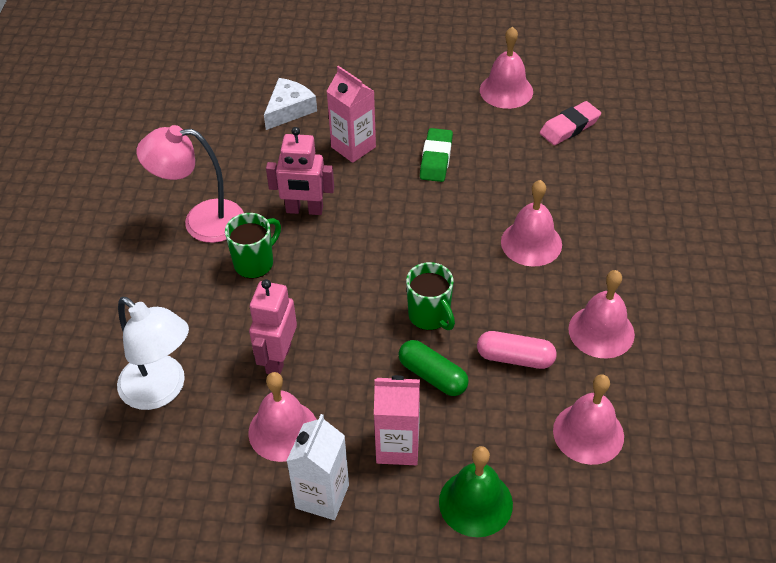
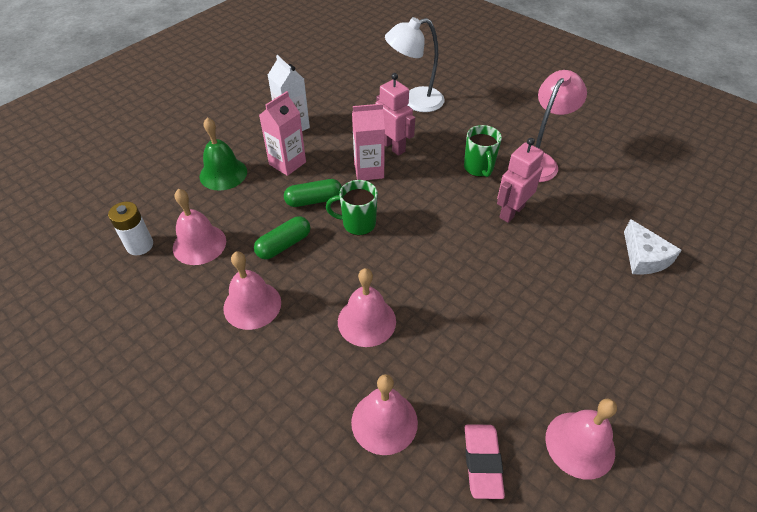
camera: 125 degrees right, 0 degrees up
(283, 430) = (344, 129): pink bell -> pink bell (384, 422)
(353, 147) = (566, 273): pink carton -> pink carton (369, 170)
(436, 159) = (512, 319): green eraser -> none
(515, 358) = (284, 245): pink capsule -> green capsule
(647, 489) = (140, 245): none -> white battery

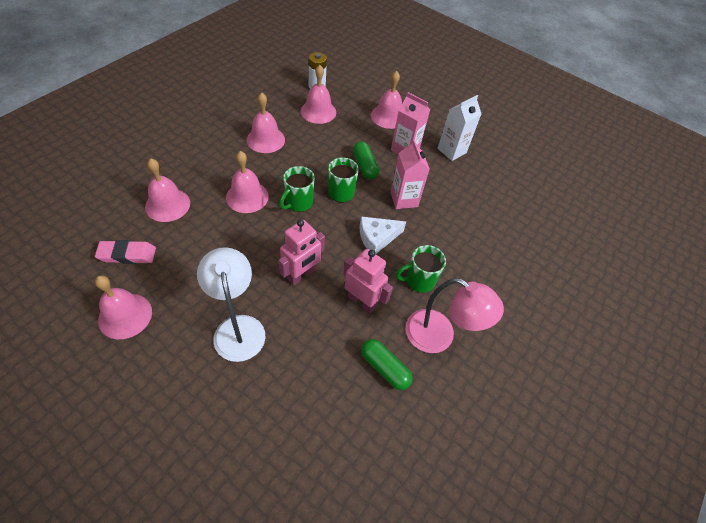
camera: 80 degrees right, 5 degrees up
(223, 174) = (388, 116): green bell -> pink bell
(284, 245) = (318, 152): green capsule -> green capsule (384, 368)
(376, 265) = (298, 203): none -> green mug
(393, 147) = (438, 216): pink robot -> pink robot (301, 275)
(414, 101) = (510, 235): white lamp -> white lamp (238, 327)
(644, 257) = (305, 413): white cheese -> white cheese (377, 238)

